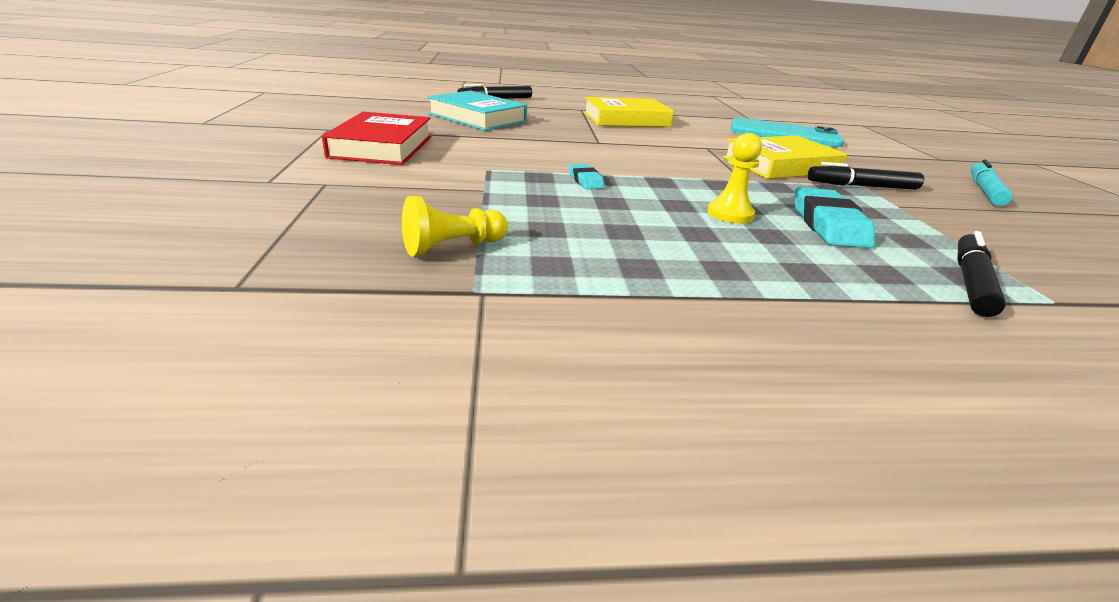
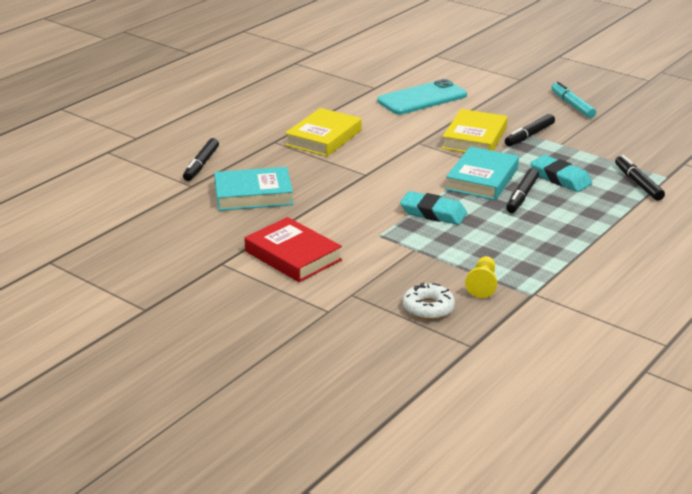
camera: 45 degrees left, 0 degrees up
(336, 229) = (428, 308): none -> white donut
(585, 180) = (433, 213): turquoise eraser -> turquoise eraser, size x1.89
(713, 186) = (482, 179): none -> turquoise book
(730, 214) = (521, 196): yellow pawn -> black marker

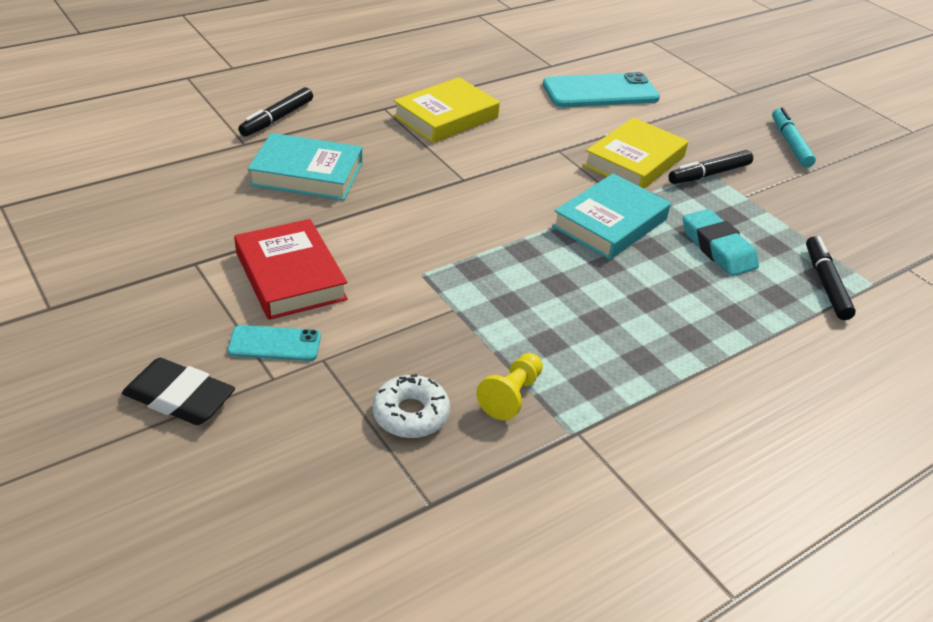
camera: 15 degrees right, 10 degrees up
(277, 334) = (179, 398): none -> black eraser
(314, 293) = (275, 344): none -> turquoise phone
(433, 213) = (514, 258): turquoise eraser -> none
(521, 196) = (649, 262): black marker -> none

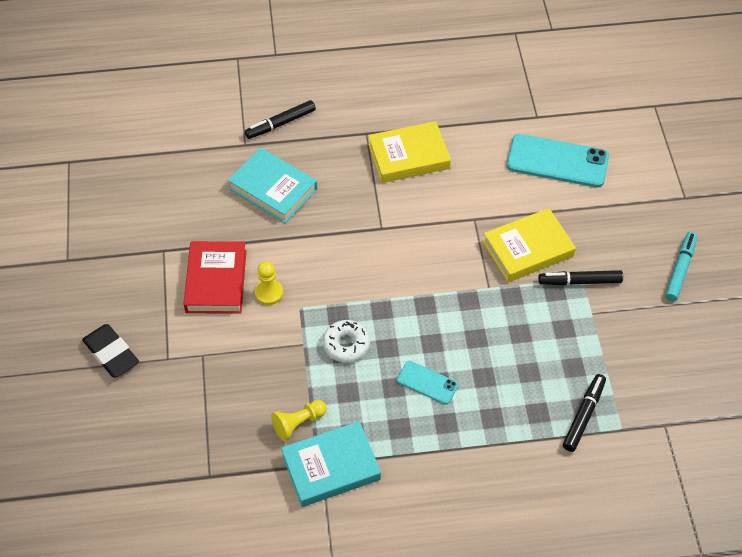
camera: 30 degrees right, 15 degrees up
(275, 344) = (180, 333): turquoise phone -> turquoise phone (427, 383)
(370, 270) = (269, 293): none -> yellow pawn
(411, 414) = (232, 413): white donut -> white donut (346, 345)
(610, 223) = (462, 305): turquoise book -> turquoise book (331, 467)
(717, 248) = (527, 355): turquoise eraser -> none

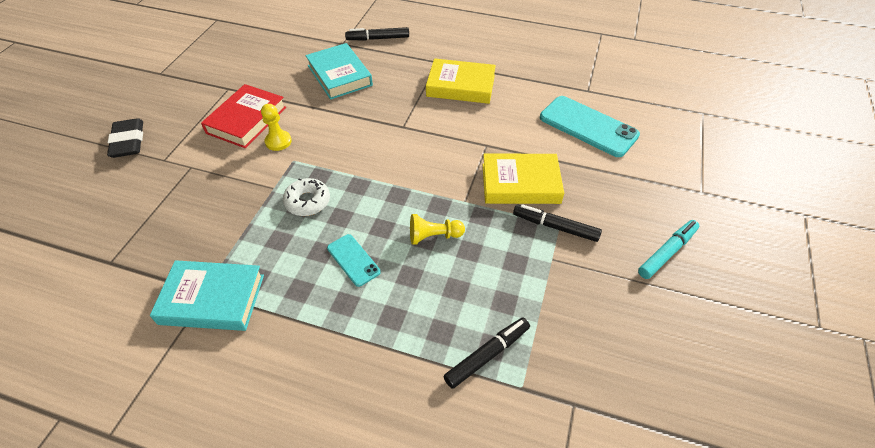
camera: 25 degrees right, 5 degrees down
(298, 423) = (217, 249): yellow pawn -> yellow pawn (433, 236)

